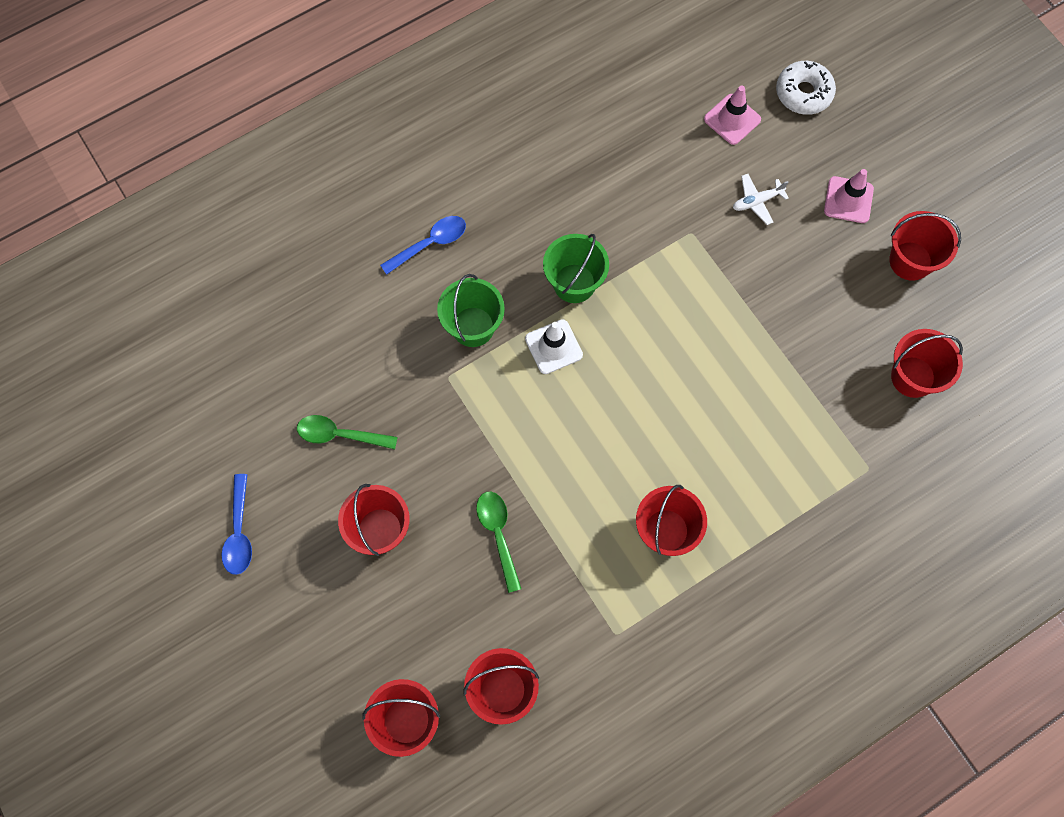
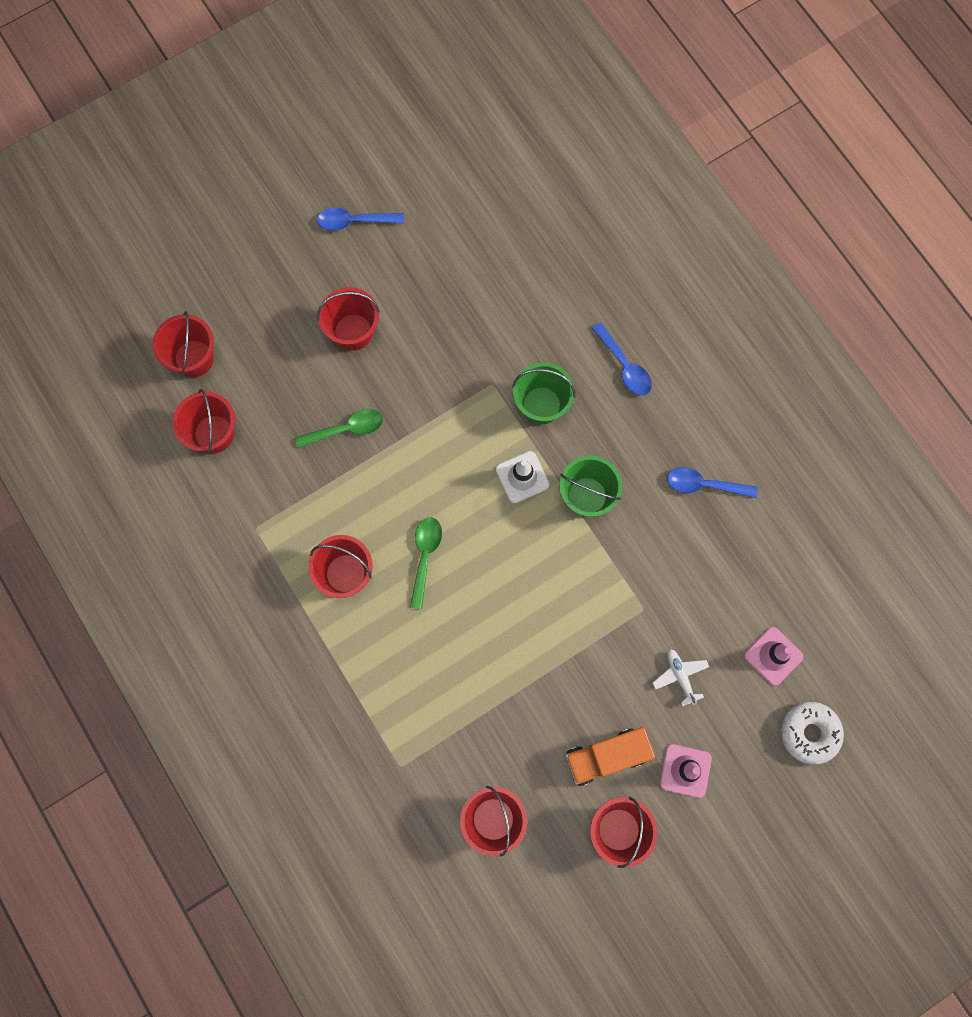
camera: 90 degrees right, 5 degrees up
(340, 435) = (438, 296): green spoon -> green spoon (425, 556)
(561, 173) = (704, 485): none -> blue spoon
(841, 270) = (606, 756): none -> orange truck

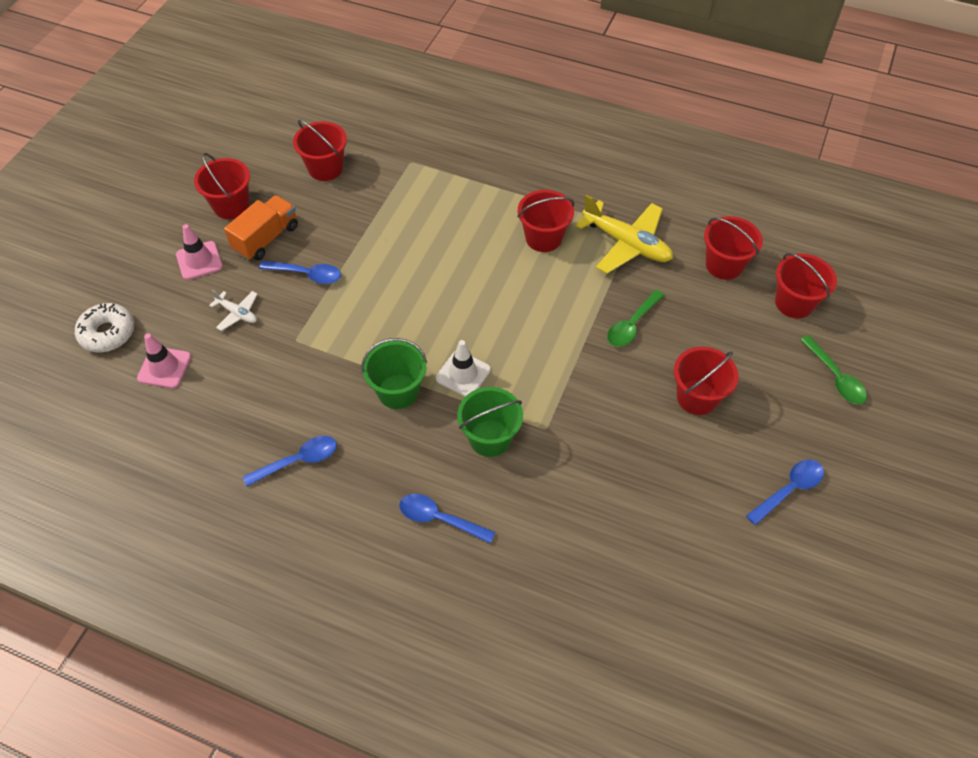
camera: 145 degrees right, 20 degrees down
(277, 515) = (626, 243): none -> yellow plane
(425, 556) = (495, 279): green spoon -> green spoon (835, 377)
(592, 681) = (307, 274): none -> blue spoon

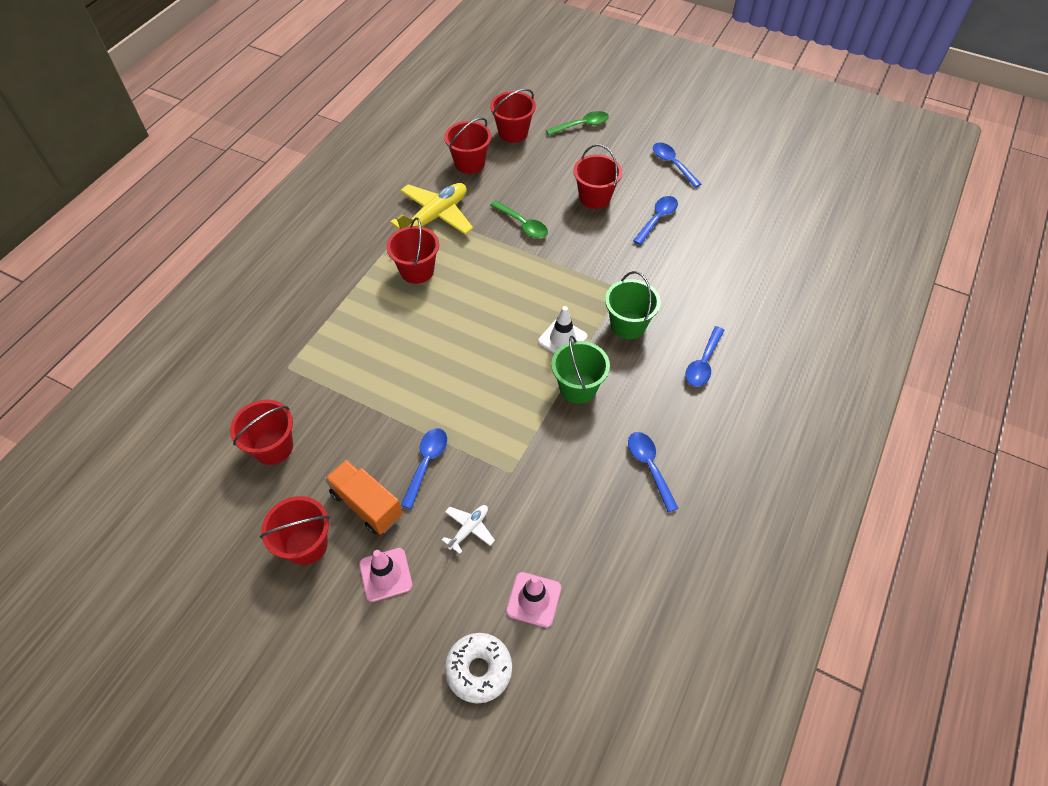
camera: 85 degrees left, 0 degrees up
(674, 470) = (657, 219): none -> blue spoon

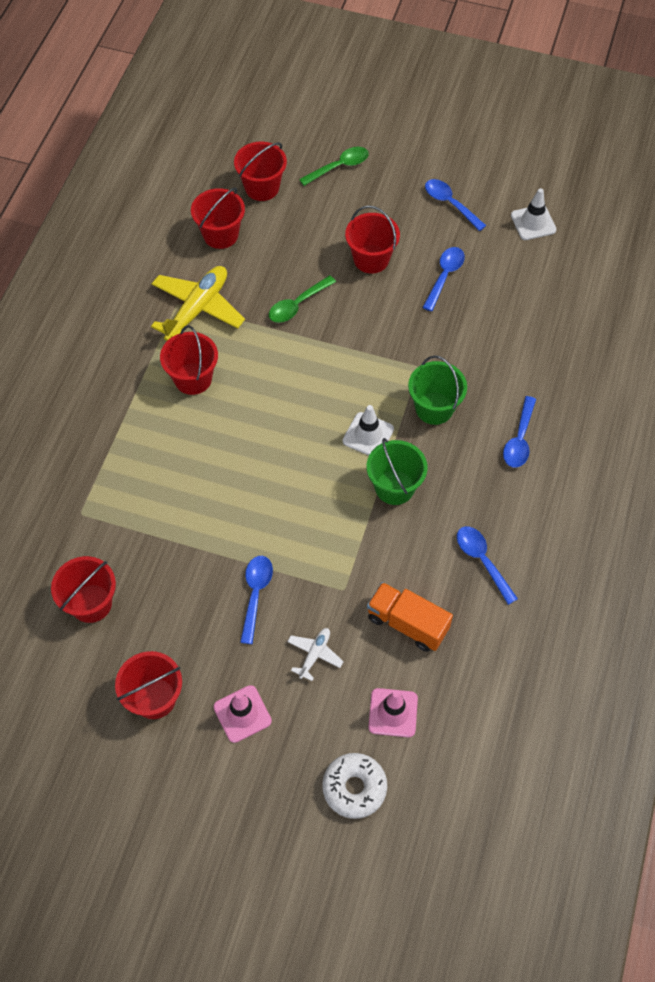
camera: 10 degrees left, 5 degrees up
(367, 504) = (205, 647): orange truck -> orange truck (407, 623)
(522, 224) = (297, 305): green spoon -> green spoon turned 105 degrees clockwise
(744, 187) = (533, 223): none -> white traffic cone

